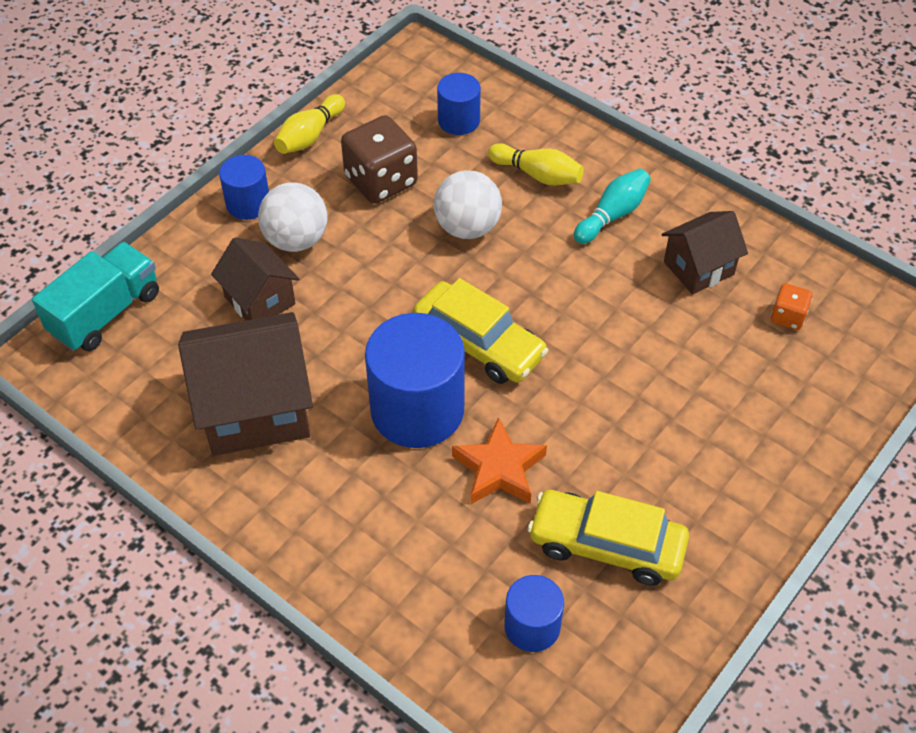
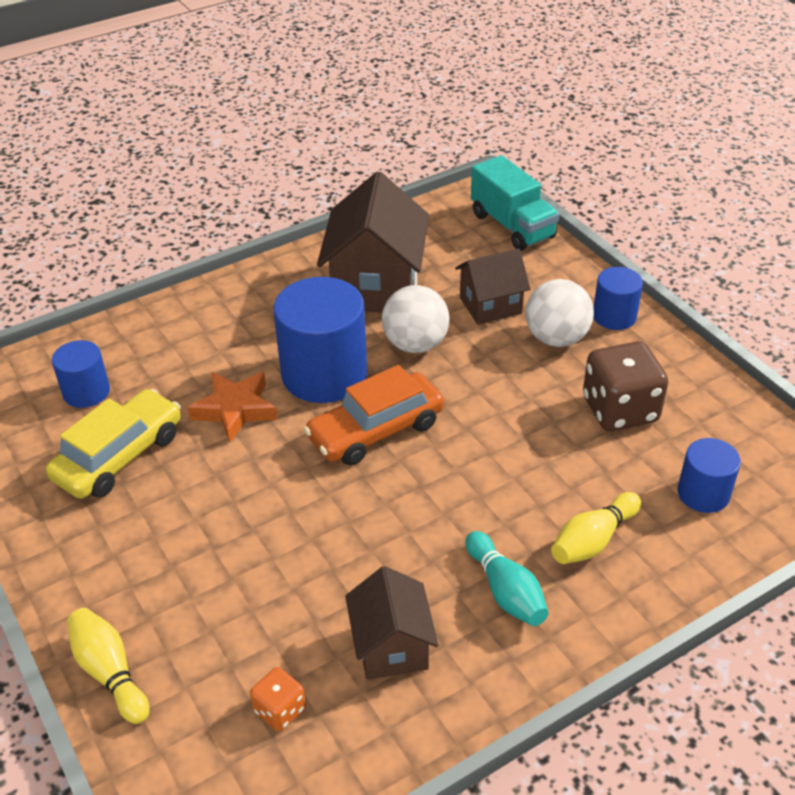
camera: 110 degrees right, 10 degrees down
(310, 136) = (702, 371): yellow bowling pin -> yellow bowling pin (110, 672)
(467, 227) = (530, 459): white ball -> white ball (415, 344)
(479, 343) = (376, 430): yellow car -> orange car

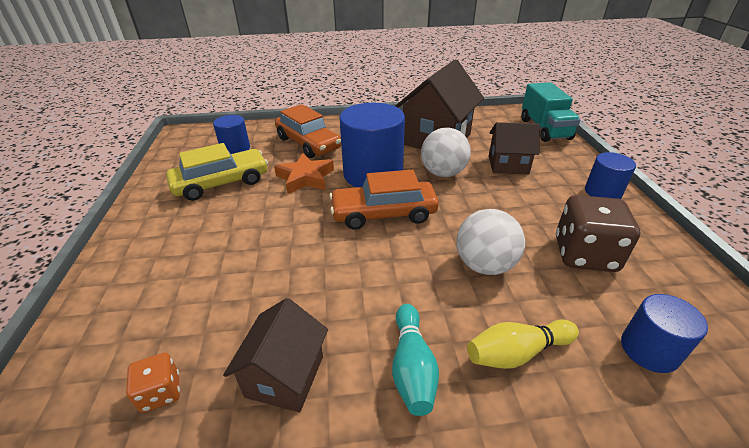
camera: 25 degrees right, 5 degrees down
(110, 672) = (89, 308): yellow bowling pin -> none
(194, 348) = (308, 143): none -> orange car
(556, 338) = (549, 194): white ball -> white ball (484, 265)

